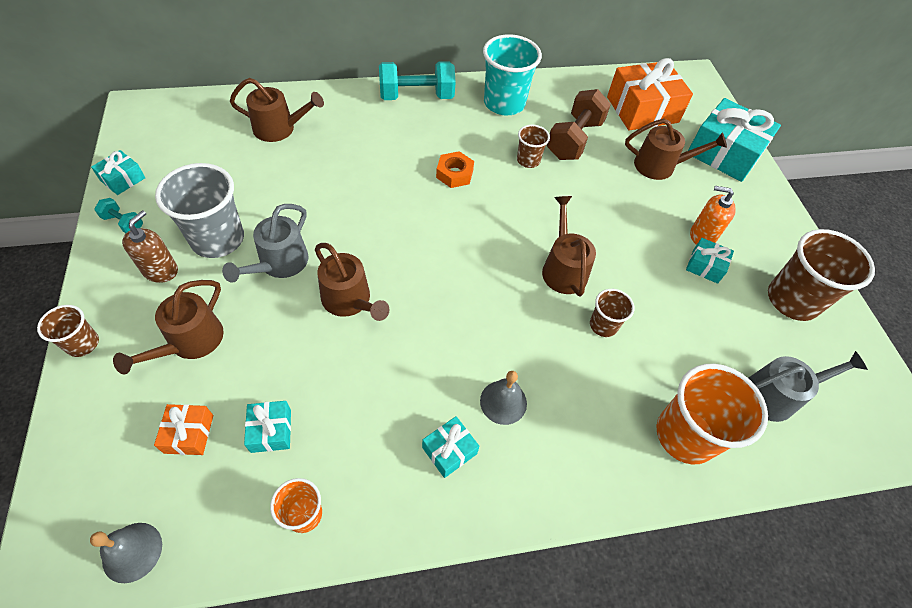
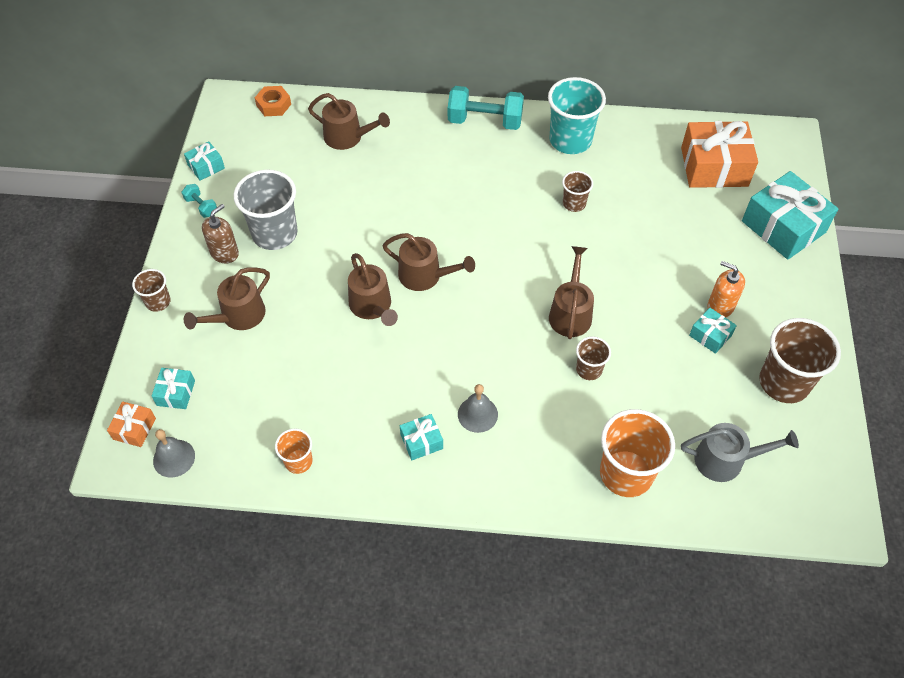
camera: 20 degrees right, 0 degrees up
(189, 434) = (225, 386): orange gift -> orange gift (134, 429)
(271, 431) = (286, 397): turquoise gift -> turquoise gift (176, 393)
(279, 263) = (321, 264): grey watering can -> none
(454, 174) = (498, 206): orange nut -> orange nut (273, 105)
(574, 140) = (628, 189): brown dumbbell -> none
(660, 166) = (707, 230): brown watering can -> brown watering can (425, 276)

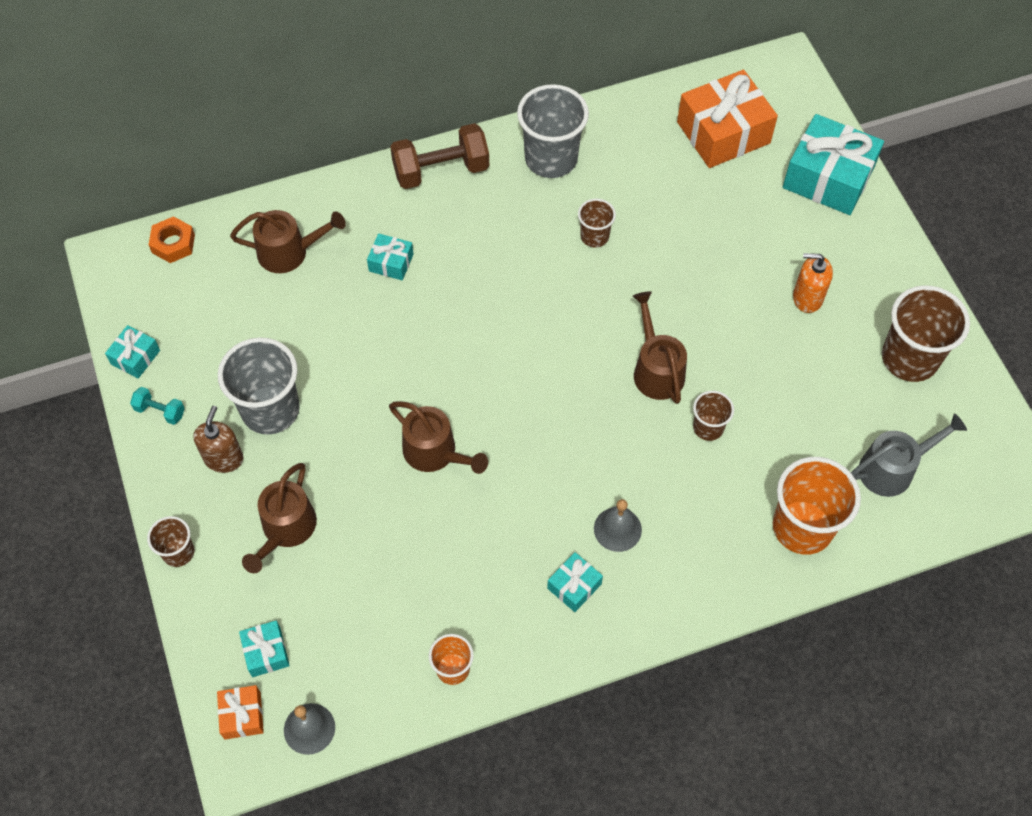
camera: 25 degrees left, 5 degrees up
(425, 276) = (474, 391): brown watering can -> none
(485, 121) = (441, 170): turquoise dumbbell -> brown dumbbell
(570, 140) = (551, 159): turquoise cup -> grey cup
(710, 335) = (812, 336): turquoise gift -> turquoise gift (391, 263)

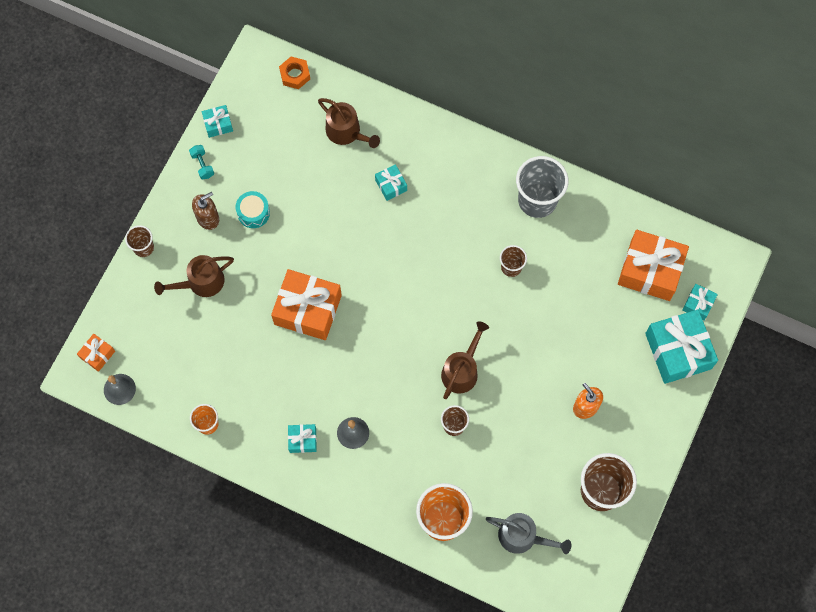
camera: 45 degrees right, 10 degrees up
(266, 652) = (135, 335): turquoise gift -> turquoise gift (698, 304)
(270, 410) = (253, 213): grey cup -> turquoise drum
(435, 452) = (308, 310): brown watering can -> orange gift
(441, 170) = (471, 154): brown dumbbell -> none

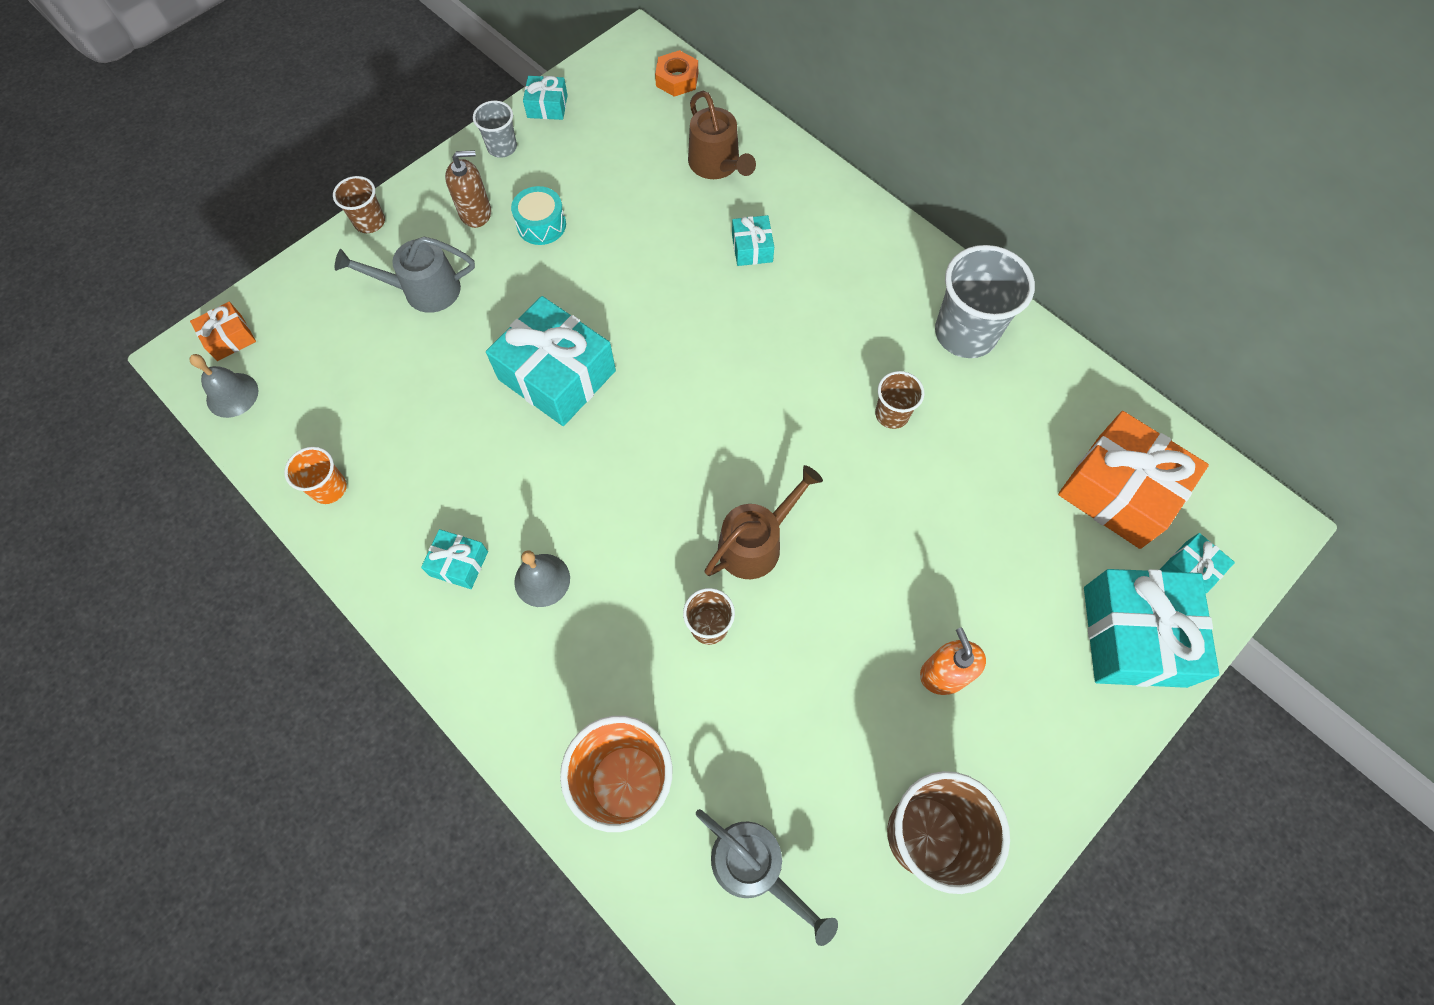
camera: 20 degrees right, 5 degrees down
(201, 282) = (424, 290): brown watering can -> grey watering can
(202, 165) = (502, 147): turquoise dumbbell -> grey cup
(308, 310) = (557, 375): orange gift -> turquoise gift

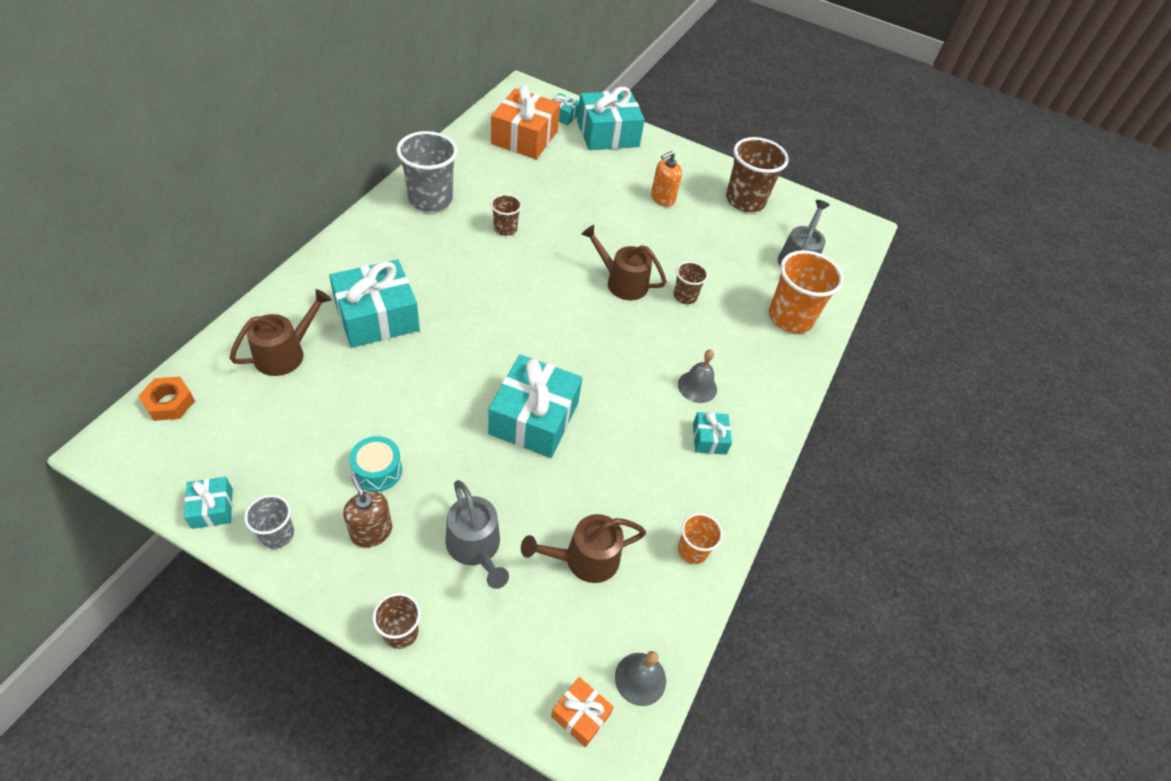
camera: 115 degrees left, 15 degrees down
(368, 381) = (585, 559): none -> brown watering can
(752, 248) = (377, 317): turquoise gift -> turquoise gift, size x2.09

